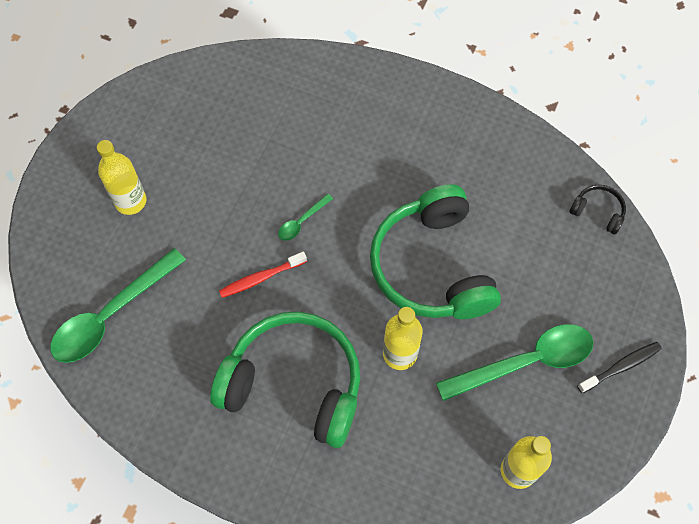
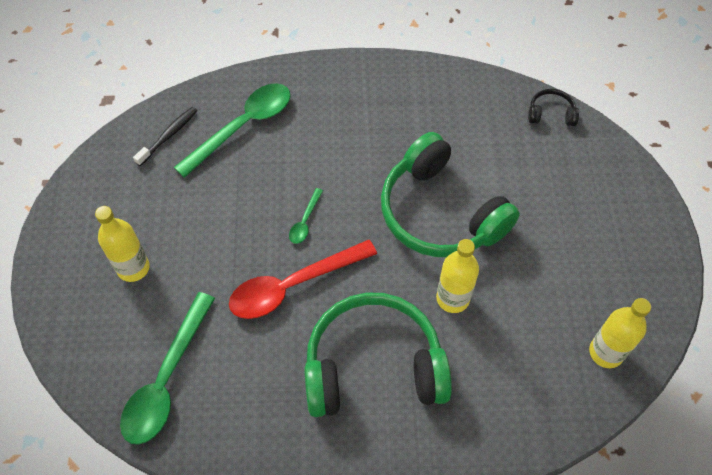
camera: 25 degrees left, 5 degrees down
(260, 278) = (293, 285): red toothbrush -> red spoon
(525, 362) = (561, 259): green spoon -> green spoon (243, 127)
(621, 367) = (639, 229): black toothbrush -> black toothbrush (169, 135)

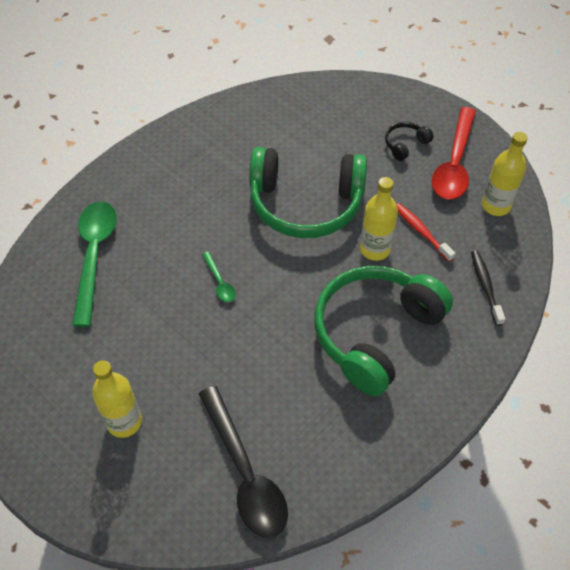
camera: 45 degrees left, 5 degrees down
(167, 379) = (245, 472): green spoon -> black spoon
(169, 135) = (39, 307): black toothbrush -> black toothbrush (485, 286)
(293, 285) = (261, 330): red spoon -> red spoon (454, 163)
(510, 317) = (421, 231): none -> red toothbrush
(551, 113) = (304, 91): black headphones -> black headphones (405, 144)

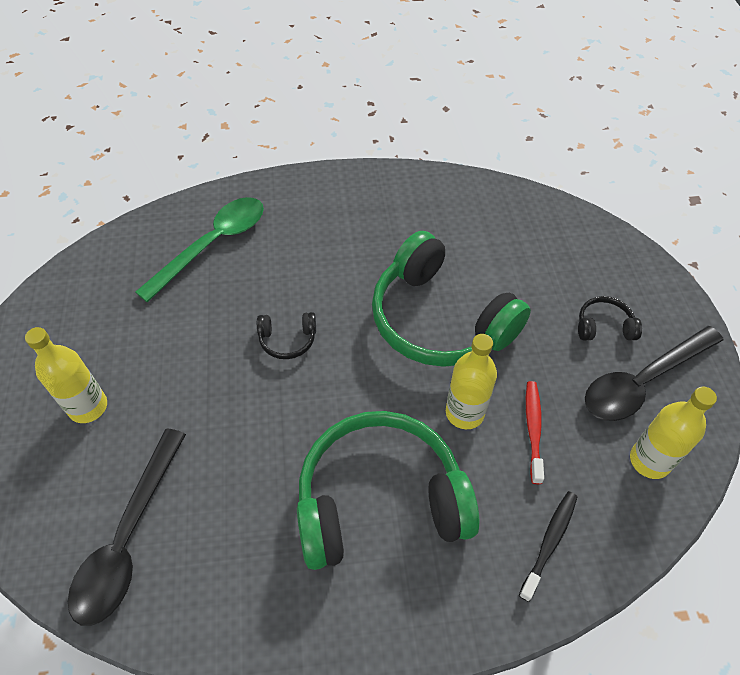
camera: 40 degrees right, 0 degrees up
(220, 282) = (287, 340): green spoon -> black headphones
(454, 163) = (642, 381): red spoon -> black spoon

